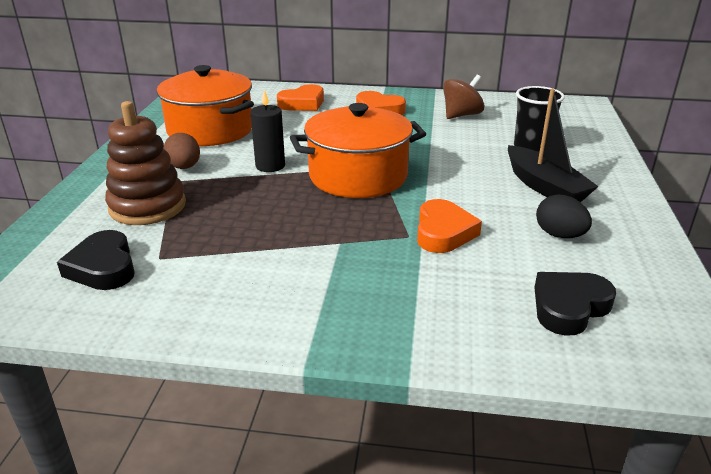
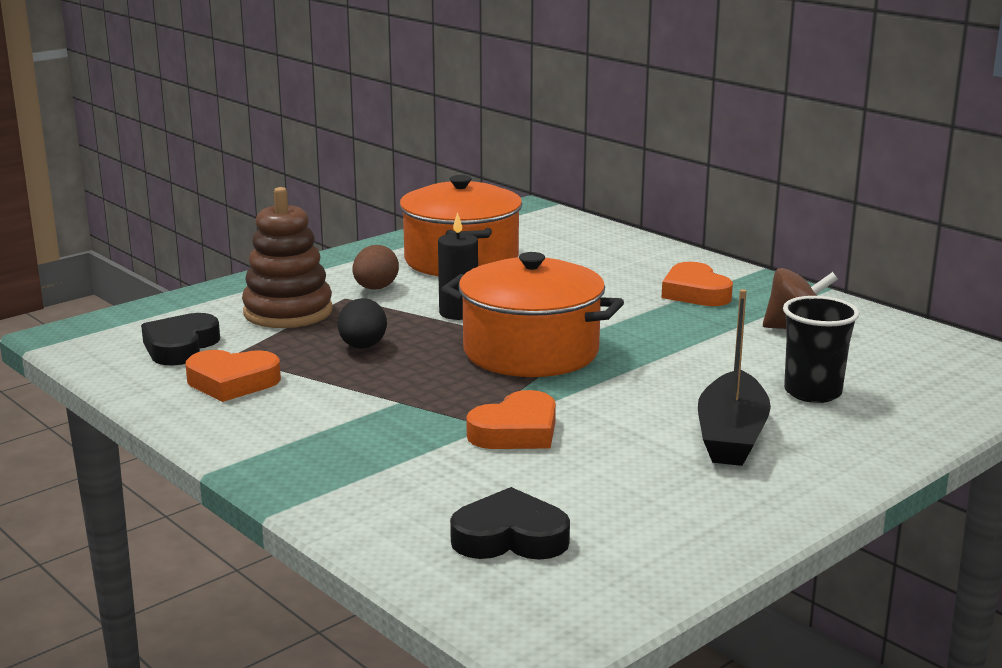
camera: 40 degrees right, 10 degrees down
(303, 103) = (615, 260): orange heart -> orange heart (232, 382)
(559, 235) = (640, 482): black egg -> black egg (362, 347)

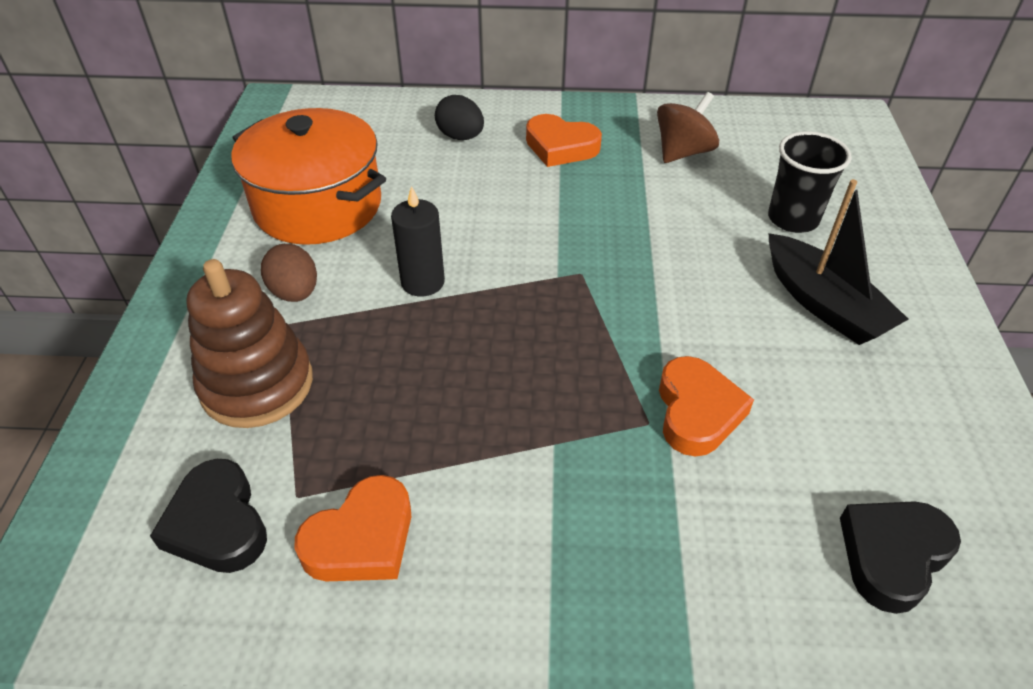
camera: 45 degrees left, 25 degrees up
(362, 347) = (408, 388): black egg -> black egg (460, 137)
(531, 352) = (555, 297): orange pot -> none

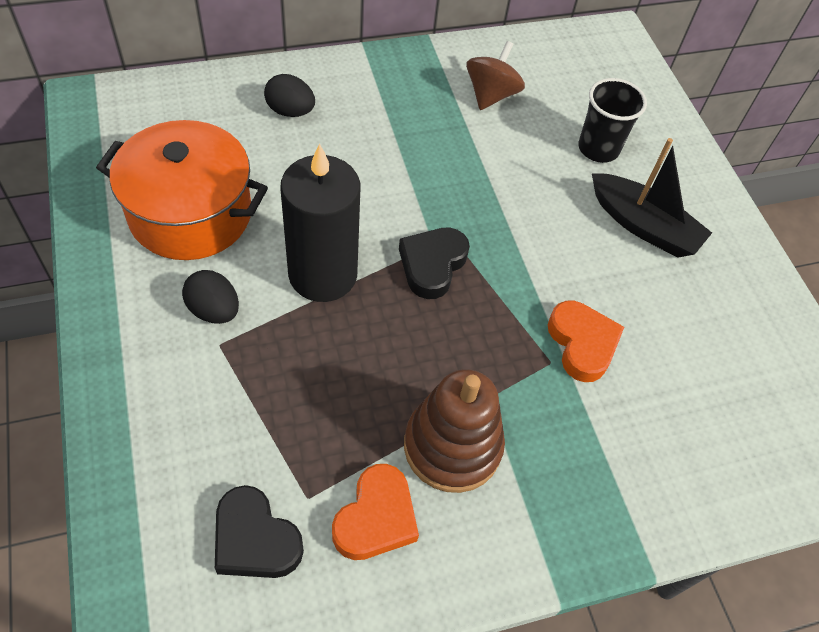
camera: 25 degrees left, 10 degrees up
(257, 384) = (225, 408): brown stacking toy -> brown stacking toy (452, 446)
(295, 292) = (214, 310): brown egg -> black egg
(422, 282) = (323, 274): black candle -> black candle, size x1.77
(560, 147) = (385, 107): orange heart -> none
(892, 555) = (742, 423): black heart -> black heart (432, 265)

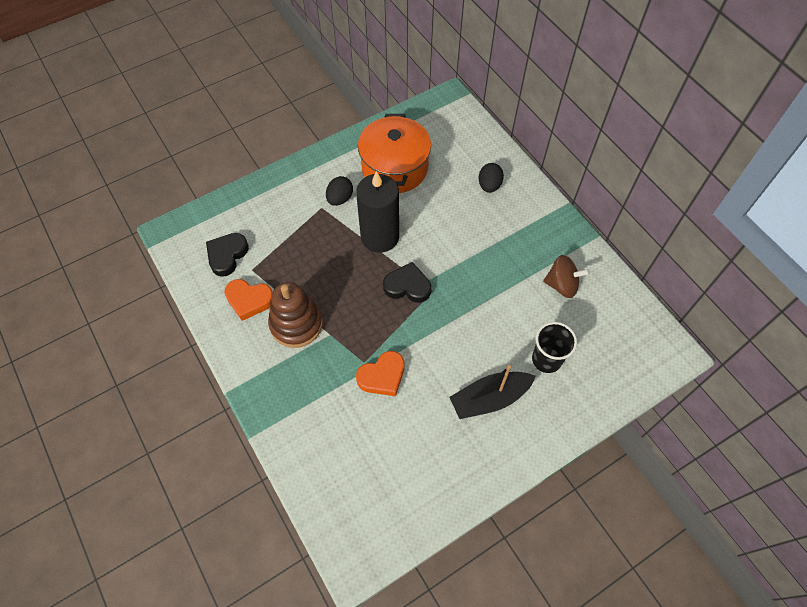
camera: 80 degrees right, 5 degrees up
(643, 226) = (489, 398): black boat -> black boat turned 45 degrees clockwise

